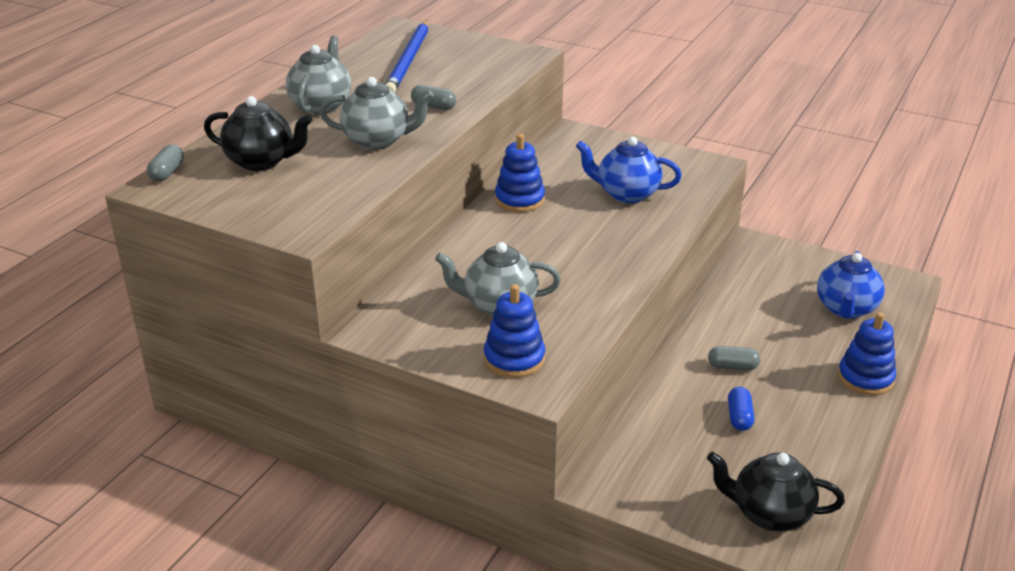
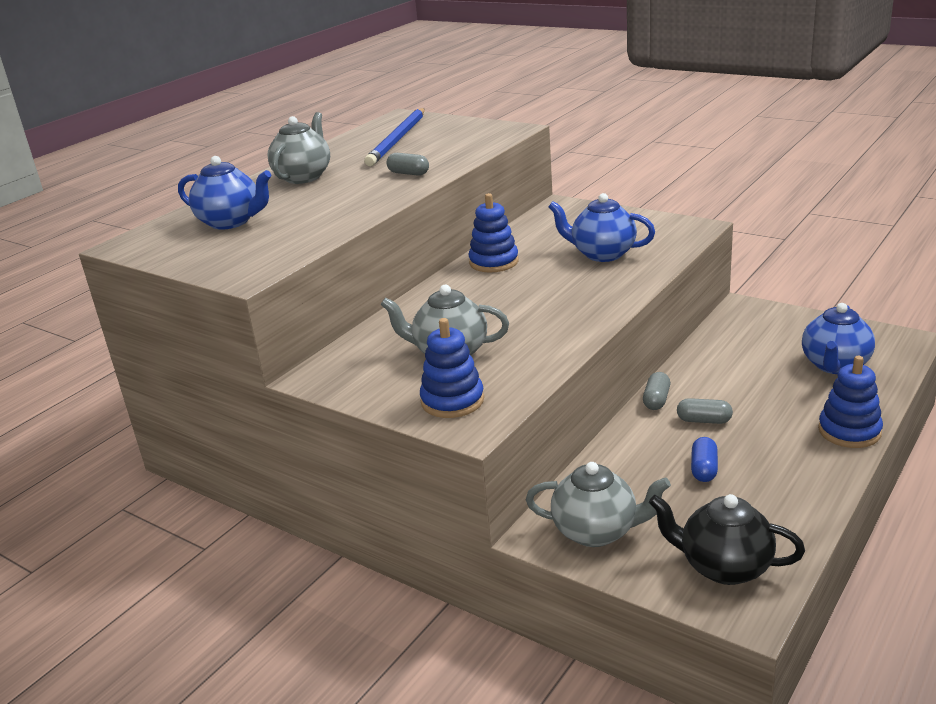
camera: 10 degrees right, 5 degrees down
(167, 173) = (141, 233): grey capsule -> grey capsule (656, 400)
(261, 161) = (231, 222): black teapot -> blue teapot
(378, 140) = (346, 202): grey teapot -> grey teapot (596, 531)

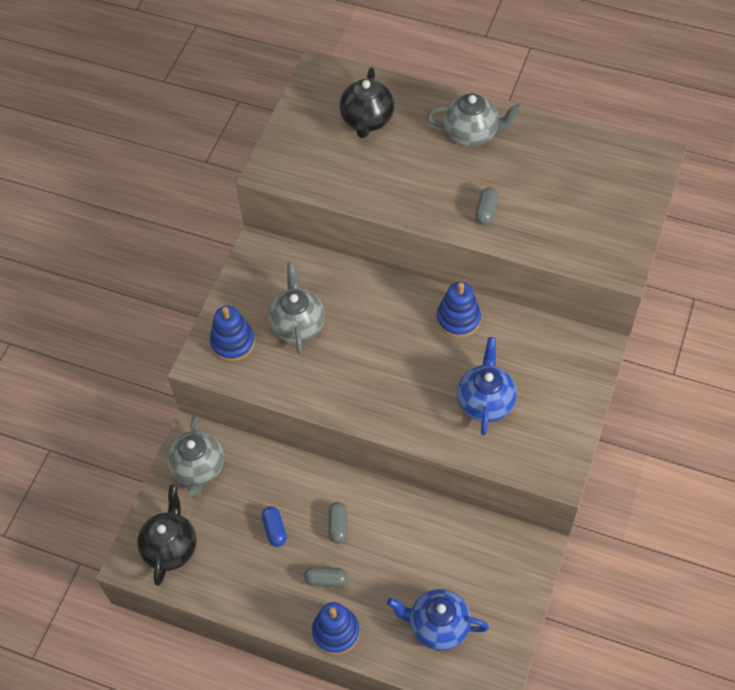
camera: 75 degrees right, 30 degrees up
(231, 222) = (367, 120): blue teapot -> black teapot
(398, 140) = (579, 176): blue pencil -> none
(656, 400) = (363, 489): grey capsule -> grey capsule (326, 580)
(704, 469) = (274, 529): blue capsule -> blue capsule turned 75 degrees clockwise

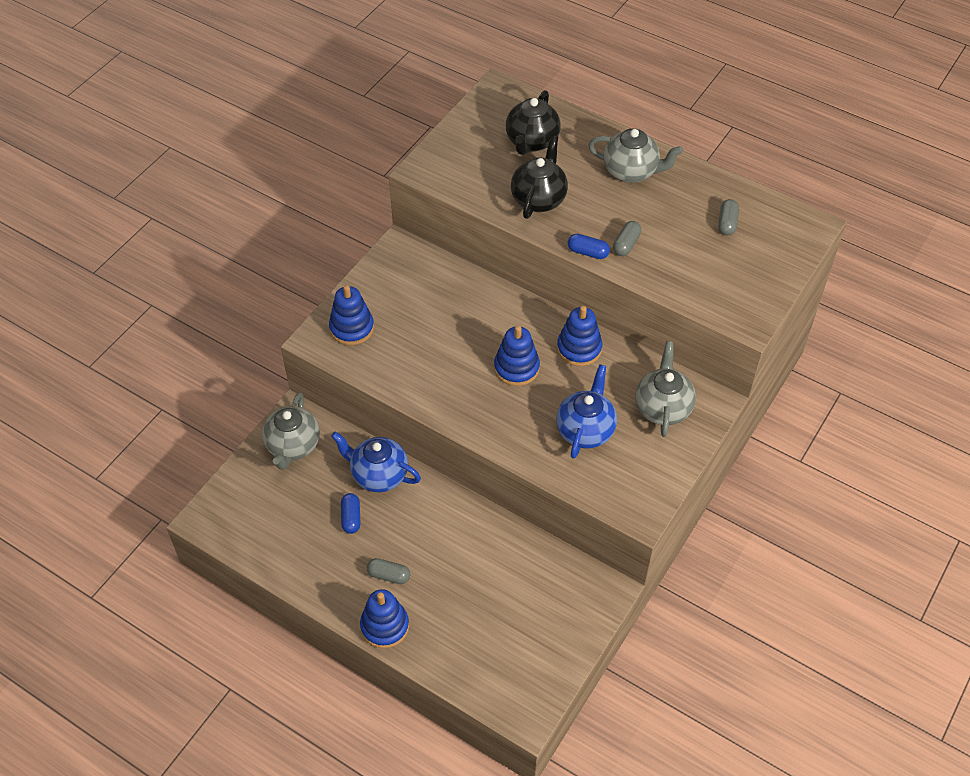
camera: 10 degrees right, 5 degrees down
(170, 547) = (246, 513): black teapot -> black teapot (539, 199)
(297, 324) = (419, 323): grey teapot -> grey teapot (662, 408)
(338, 526) = (414, 527): grey capsule -> grey capsule (727, 223)
(403, 351) = (516, 368): none -> blue stacking toy
(437, 626) = (488, 642): blue teapot -> blue teapot (378, 475)
(451, 227) = (588, 252): none -> blue capsule

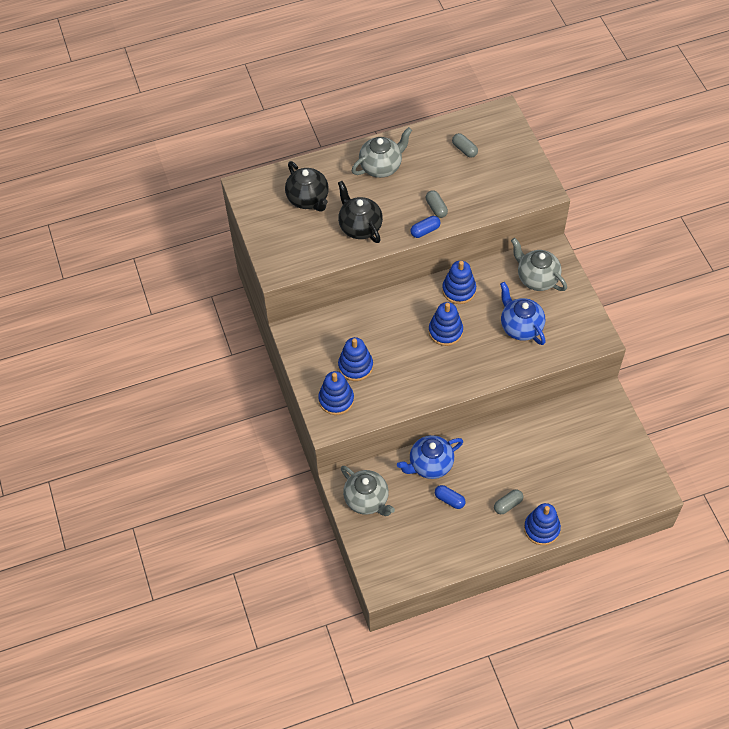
camera: 50 degrees left, 5 degrees up
(405, 319) = (355, 366): none -> blue stacking toy

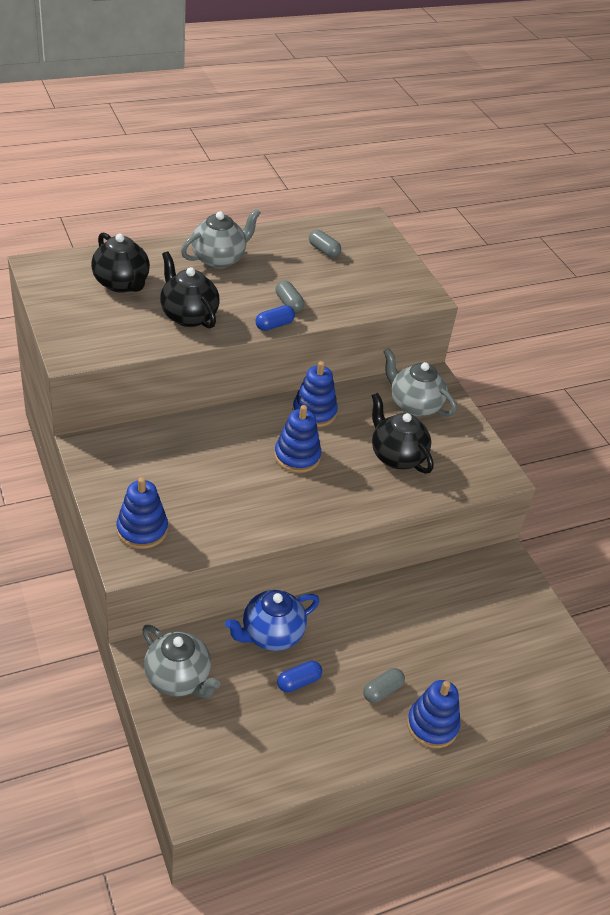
camera: 10 degrees left, 15 degrees down
(355, 366) = (172, 490): blue stacking toy -> none
(449, 500) = (298, 682): blue capsule -> blue capsule turned 60 degrees counterclockwise
(520, 327) = (396, 456): blue teapot -> black teapot

